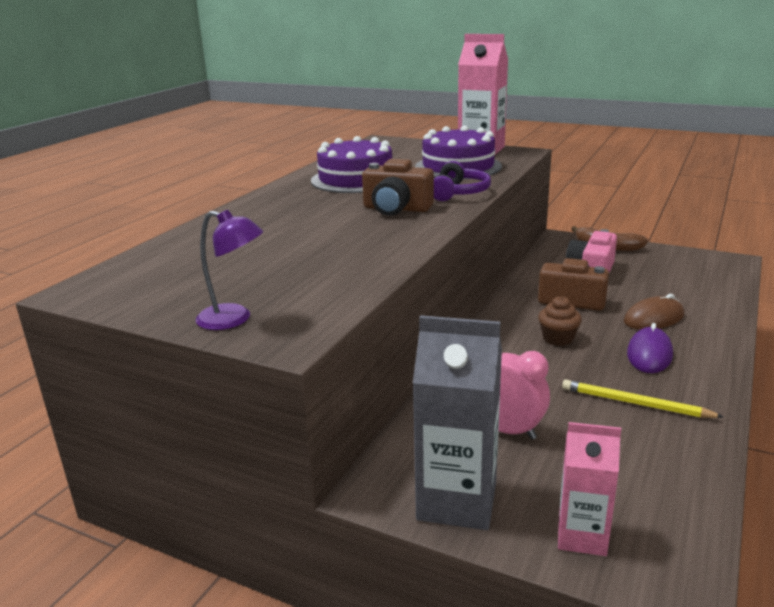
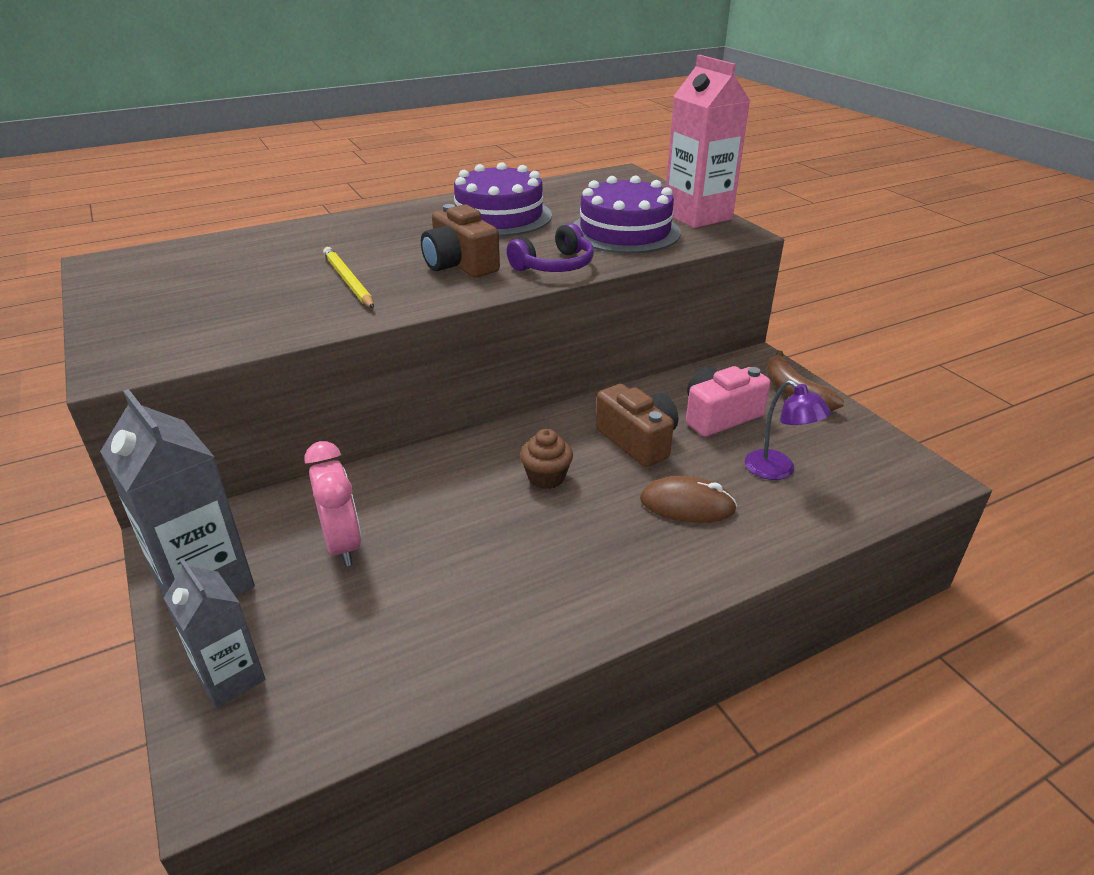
camera: 35 degrees right, 10 degrees up
(234, 319) = (127, 331): purple lamp -> purple lamp (777, 471)
(582, 536) = (231, 677): pink carton -> grey carton
(635, 403) = (494, 586): yellow pencil -> yellow pencil (348, 281)
(649, 354) = (605, 543): purple mouse -> none

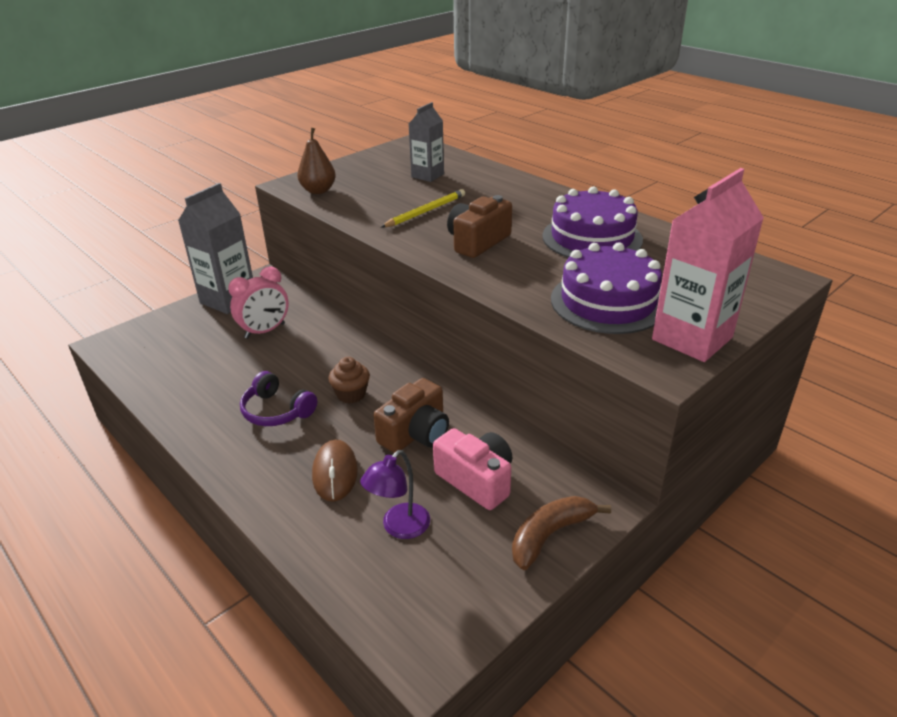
camera: 75 degrees right, 0 degrees up
(180, 345) = (318, 191): none -> brown pear
(231, 677) = (163, 328): grey carton -> grey carton (427, 175)
(555, 265) = (501, 280): purple headphones -> purple headphones (276, 411)

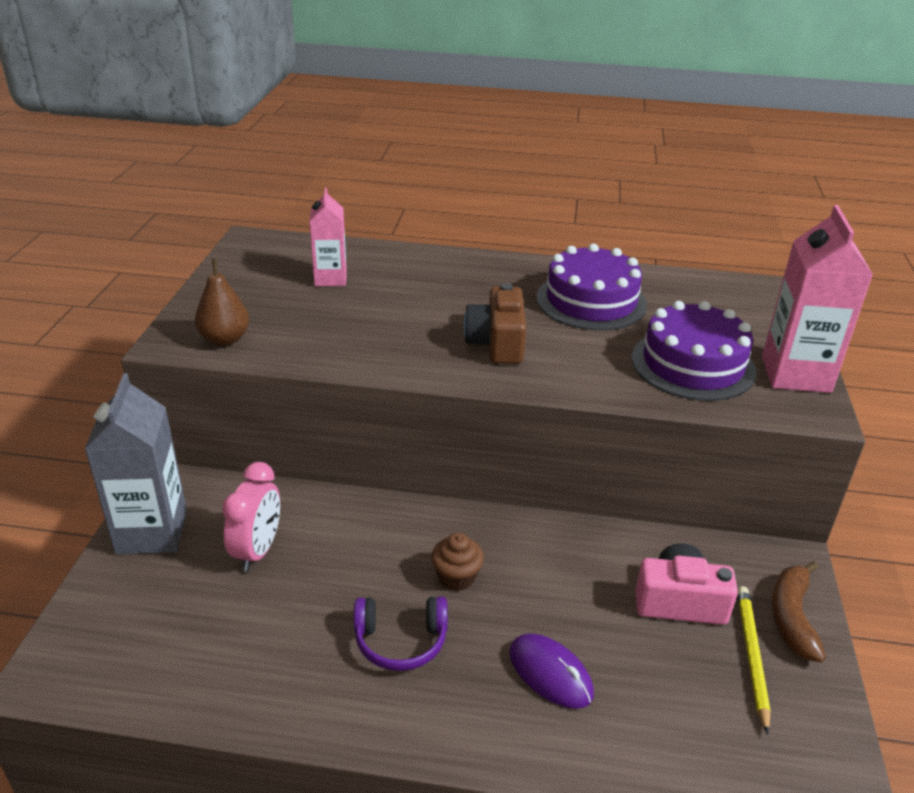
camera: 40 degrees left, 0 degrees up
(335, 473) = (550, 673): brown mouse -> purple mouse
(399, 528) = (676, 691): purple lamp -> none
(416, 433) = (572, 585): brown camera -> none
(425, 211) = (393, 325): yellow pencil -> yellow pencil (751, 656)
(427, 175) = (330, 278): grey carton -> pink carton

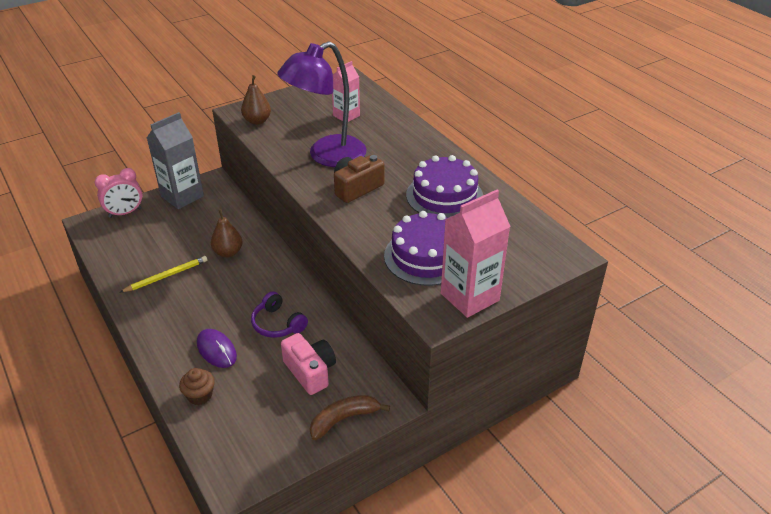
camera: 50 degrees right, 5 degrees up
(257, 551) = (201, 228): pink clock -> pink clock (125, 213)
(350, 552) = (228, 252): none -> brown pear
(396, 330) = (327, 156): none -> purple lamp
(400, 641) = (191, 296): purple headphones -> purple headphones (277, 324)
(456, 577) = (247, 291): brown cupcake -> brown cupcake (200, 395)
(550, 673) = (216, 350): purple mouse -> purple mouse turned 45 degrees counterclockwise
(751, 656) = (297, 414): yellow pencil -> yellow pencil (166, 276)

